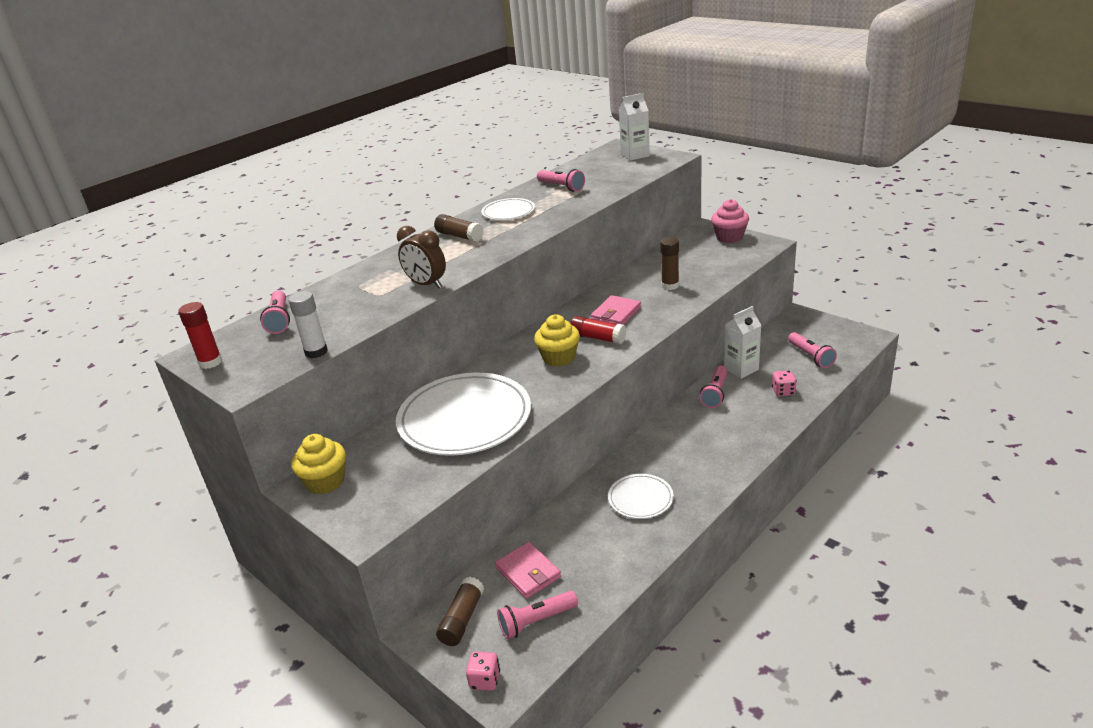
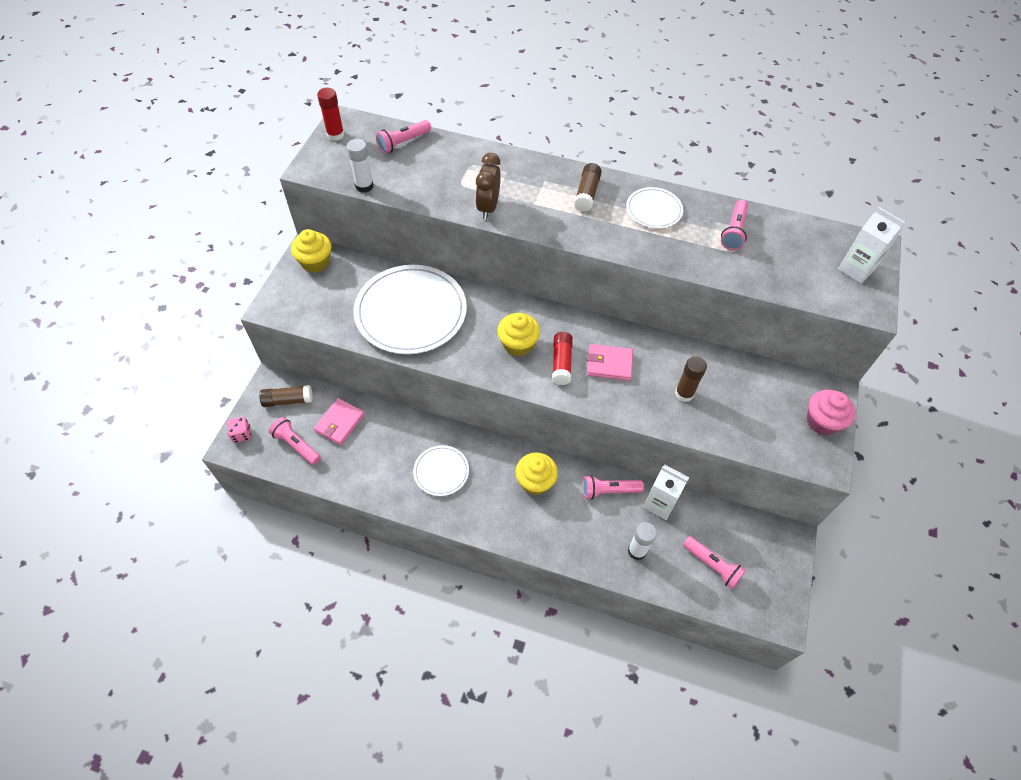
camera: 60 degrees right, 25 degrees up
(684, 435) = (535, 481): none -> yellow cupcake
(783, 391) = (637, 551): pink dice -> white glue stick
(811, 356) = (712, 565): pink flashlight -> pink flashlight turned 90 degrees counterclockwise

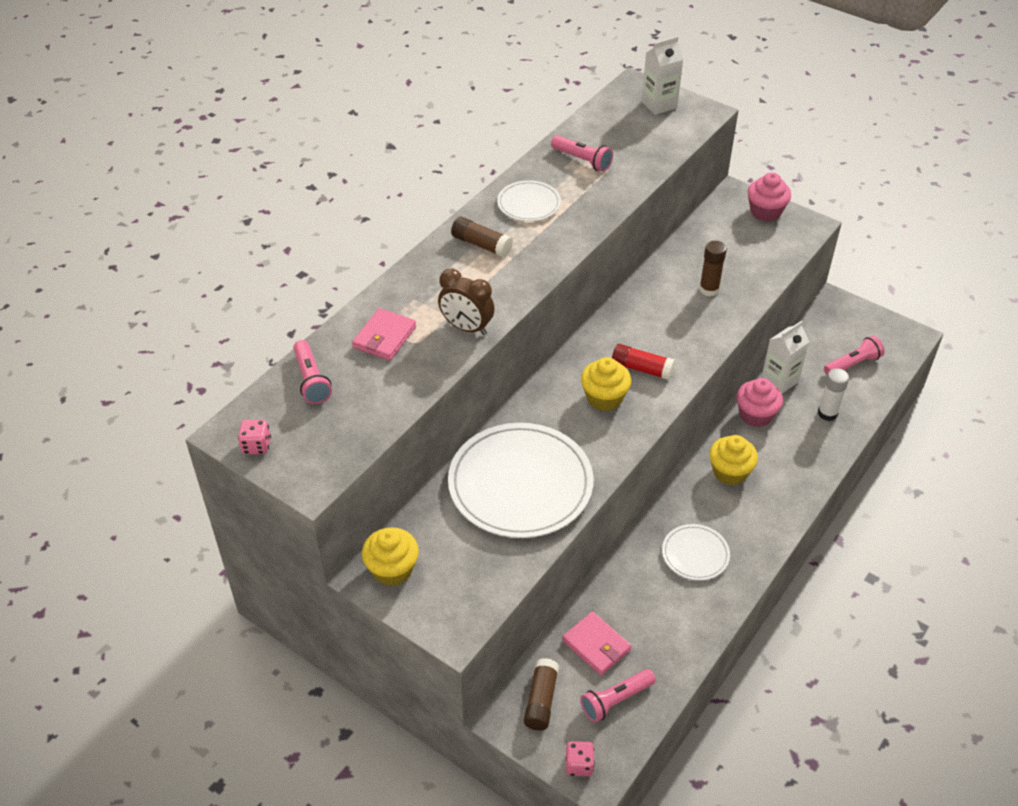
camera: 70 degrees left, 10 degrees down
(335, 135) = (256, 446): red glue stick -> pink dice
(364, 186) = (374, 432): white glue stick -> none
(609, 364) = (655, 332): pink wallet -> pink wallet (384, 337)
(609, 491) = (755, 415): pink flashlight -> pink cupcake

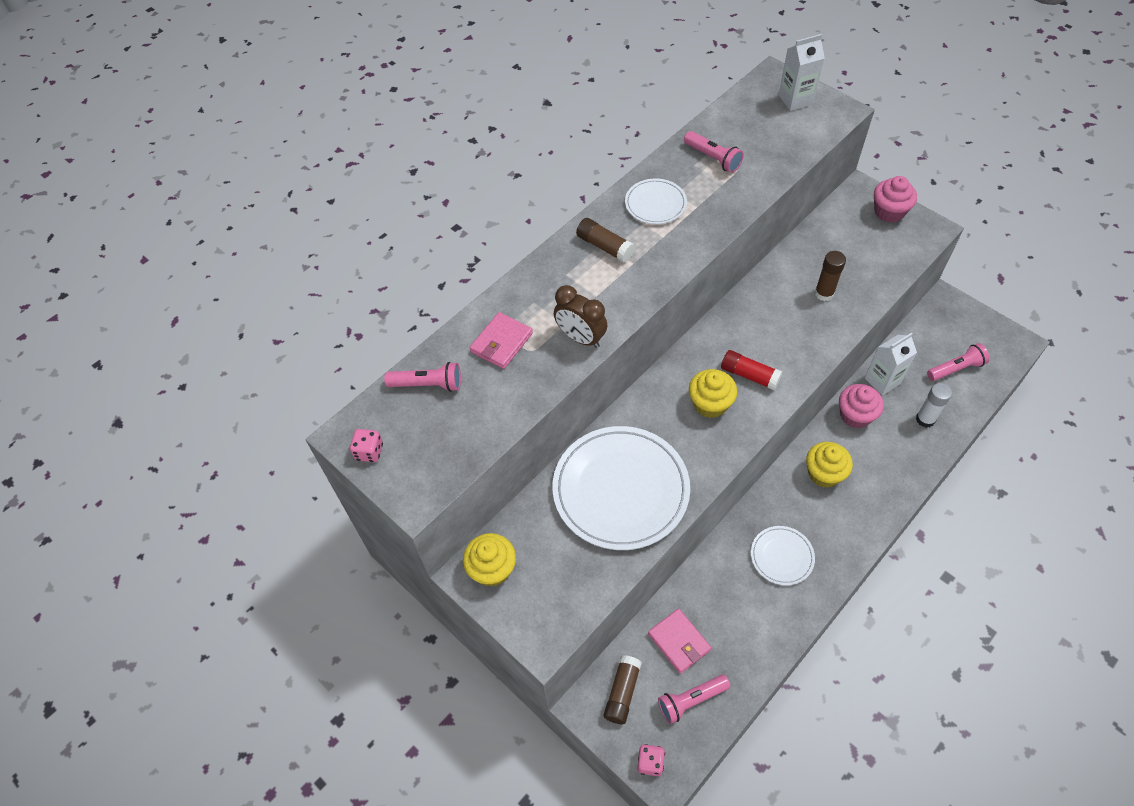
camera: 10 degrees right, 10 degrees up
(311, 380) = (428, 384): pink flashlight -> pink flashlight turned 75 degrees counterclockwise

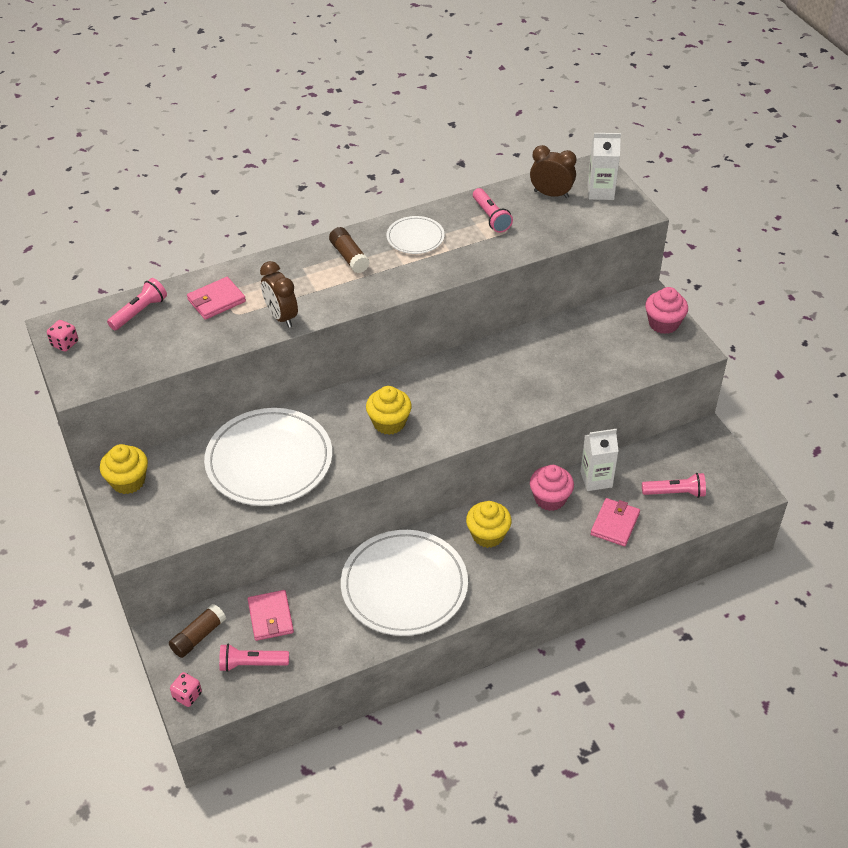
camera: 20 degrees right, 10 degrees down
(428, 384) = (139, 312): pink flashlight -> pink flashlight turned 75 degrees counterclockwise
(749, 375) = (439, 412): red glue stick -> none
(752, 116) = (551, 194): none -> brown clock
(782, 556) = (404, 586): white plate -> white plate, size x2.04
(824, 293) = (553, 370): brown glue stick -> none
(925, 419) = (615, 524): white glue stick -> pink wallet

